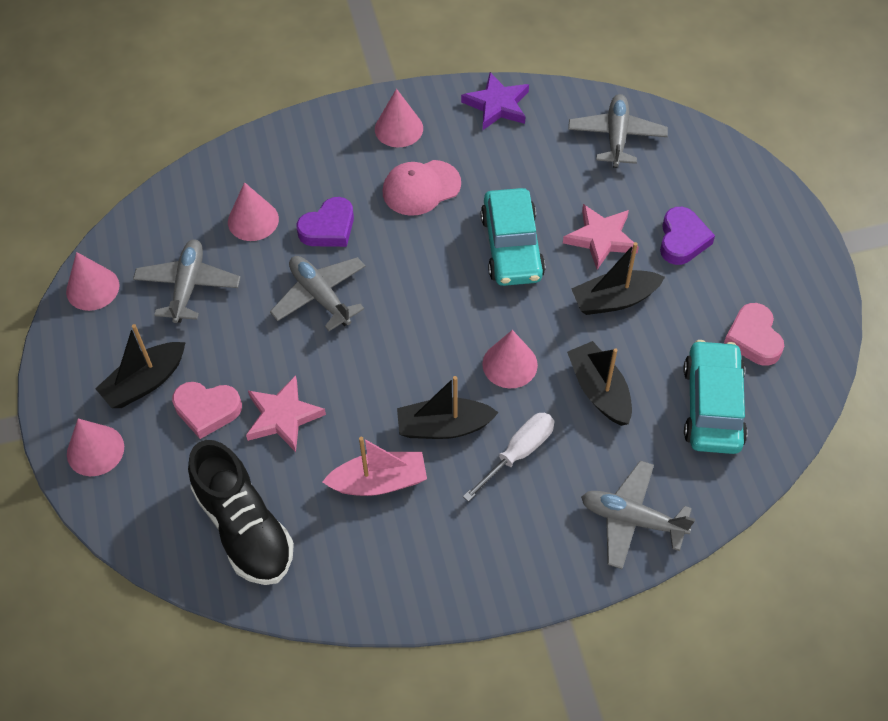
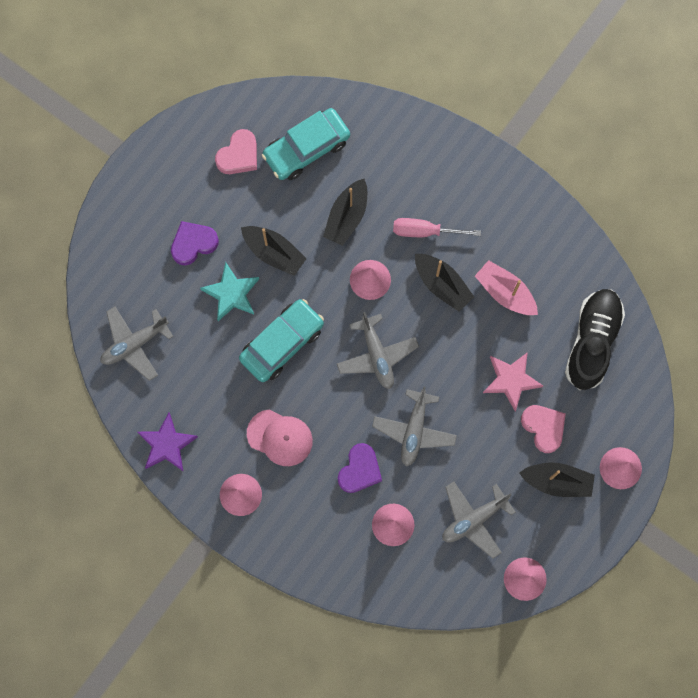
camera: 130 degrees left, 20 degrees up
(328, 228) = (359, 470): purple heart -> purple heart turned 105 degrees clockwise
(518, 453) = (425, 231): white screwdriver -> pink screwdriver
(601, 238) = (231, 293): pink star -> turquoise star
(632, 519) = (416, 143): grey plane -> grey plane (377, 355)

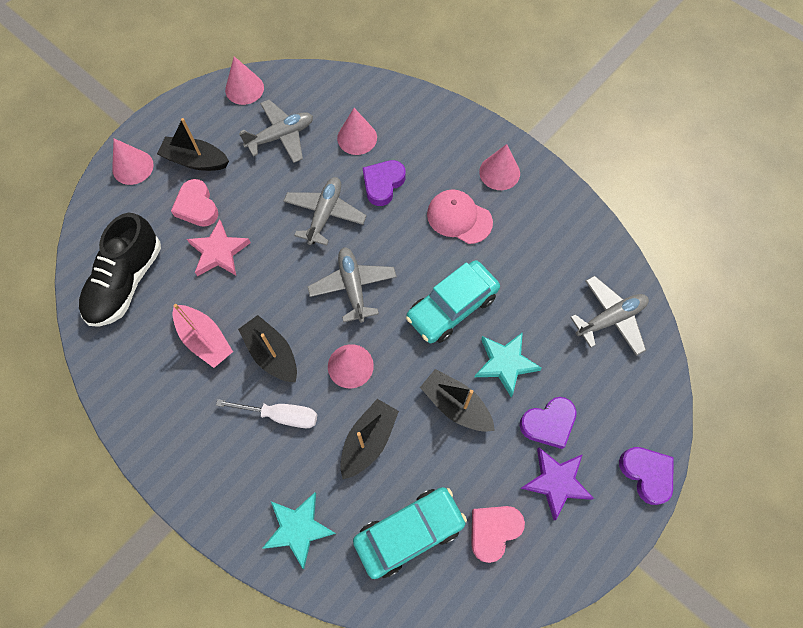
camera: 175 degrees left, 10 degrees down
(112, 209) = (646, 474): none -> purple heart
(166, 444) = (572, 220): purple star -> purple star (556, 482)
(395, 144) = (298, 529): none -> turquoise star
(425, 231) = (280, 415): pink screwdriver -> white screwdriver

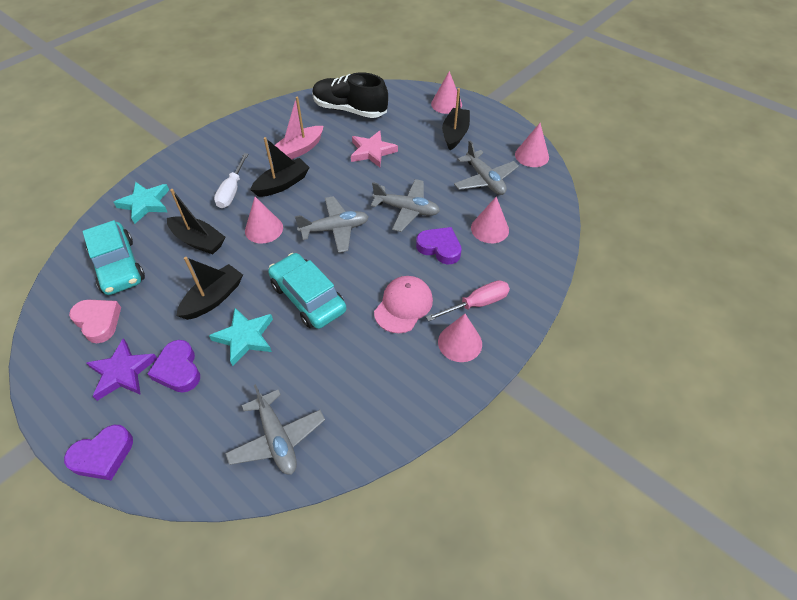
camera: 90 degrees right, 15 degrees down
(197, 206) = (412, 138): pink heart -> none
(455, 156) = (477, 304): none -> pink screwdriver

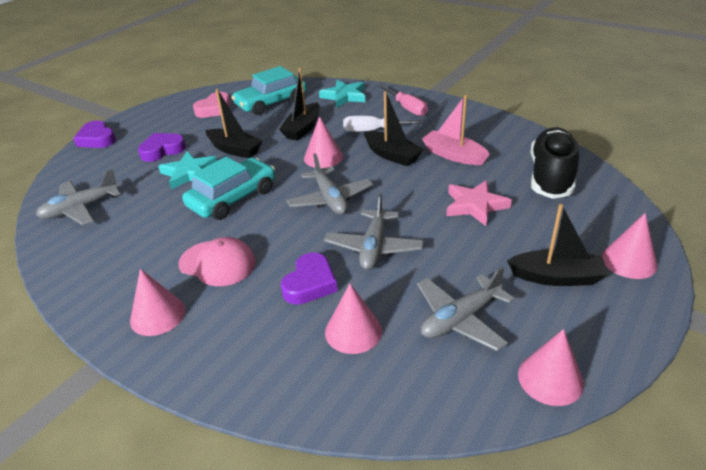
camera: 85 degrees right, 15 degrees down
(122, 372) = (165, 129): purple star -> none
(477, 304) = (215, 326): pink screwdriver -> pink screwdriver (407, 108)

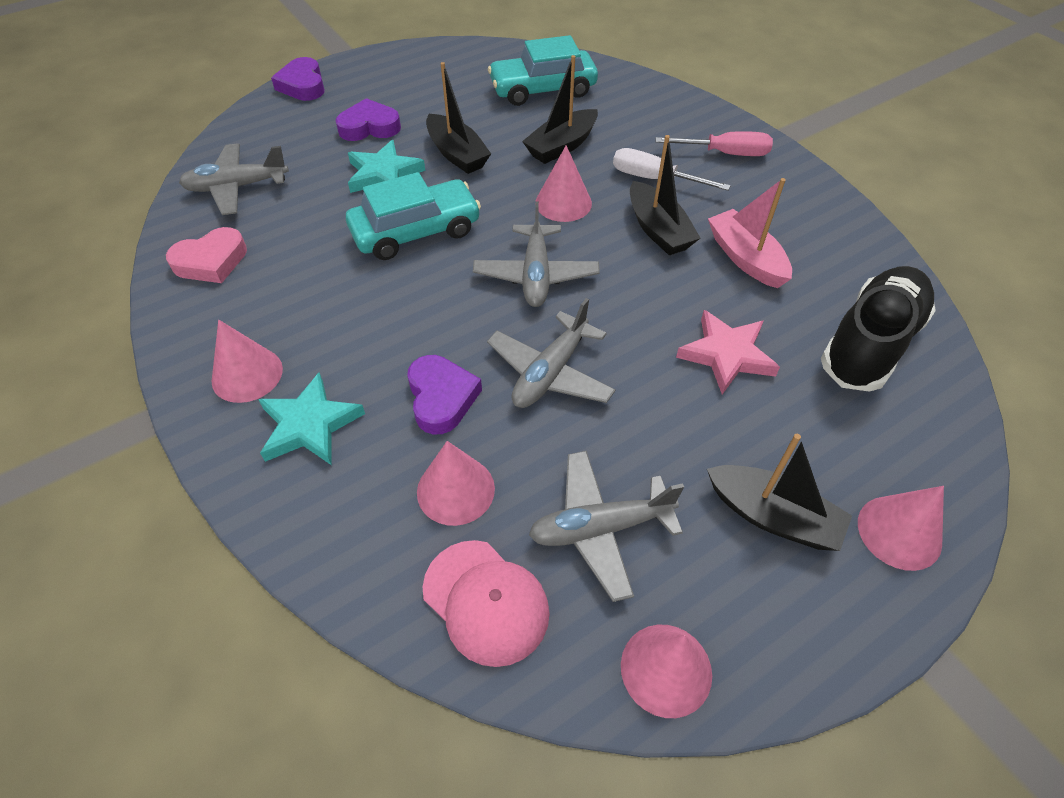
camera: 20 degrees right, 15 degrees up
(214, 109) = (465, 79): pink heart -> pink heart (211, 261)
(217, 263) = (349, 325): pink cap -> pink cap (486, 601)
(310, 283) = (441, 398): purple heart -> purple heart turned 60 degrees counterclockwise
(344, 96) = (647, 107): turquoise star -> turquoise star (309, 425)
(407, 108) = (725, 153): pink screwdriver -> pink screwdriver turned 75 degrees counterclockwise

